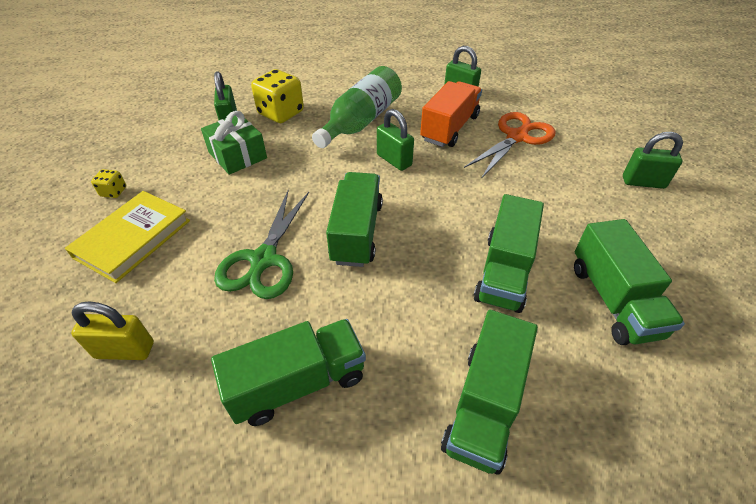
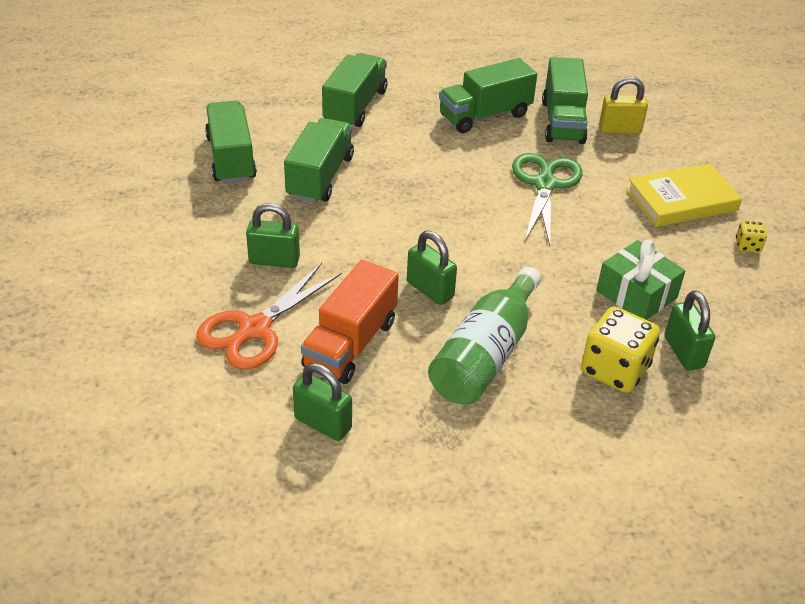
camera: 175 degrees right, 5 degrees down
(133, 239) = (681, 200): yellow book -> yellow book turned 45 degrees clockwise
(356, 232) = (462, 207): green truck -> green truck (562, 122)
(643, 182) = (122, 263): green padlock -> green padlock (274, 260)

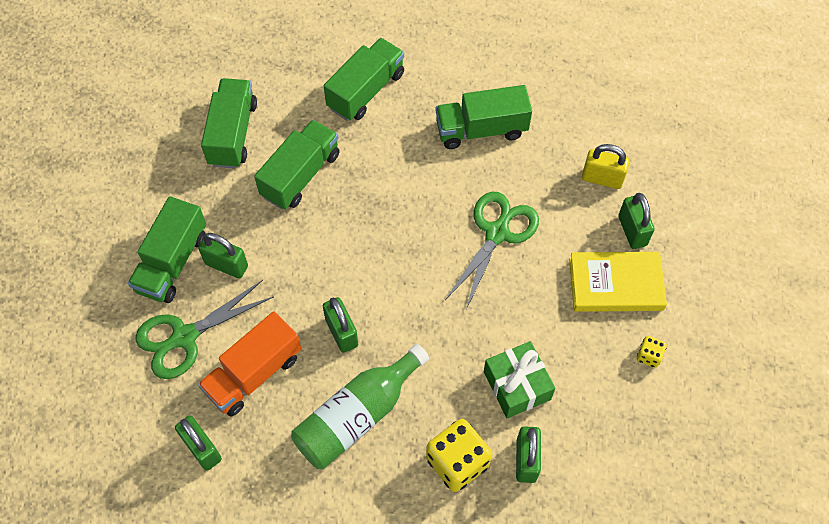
camera: 20 degrees right, 20 degrees up
(253, 330) = (183, 337): orange scissors -> green scissors
(562, 122) = (552, 155): green truck -> green truck (172, 262)
(671, 160) = (632, 231): none -> green padlock

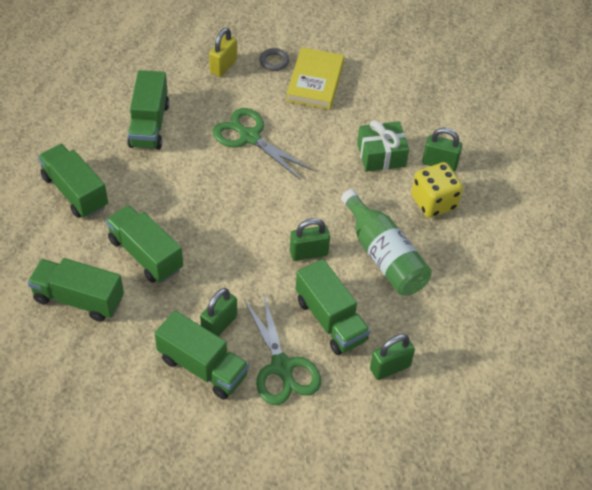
camera: 80 degrees left, 10 degrees down
(254, 374) = (330, 320): orange truck -> green truck
(632, 231) = (274, 61): green padlock -> grey ring
(649, 356) = (376, 79): yellow dice -> none

